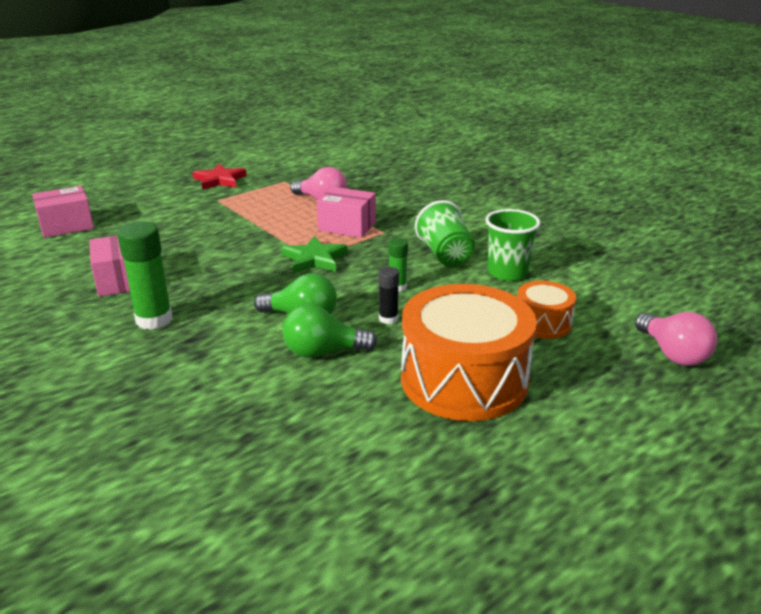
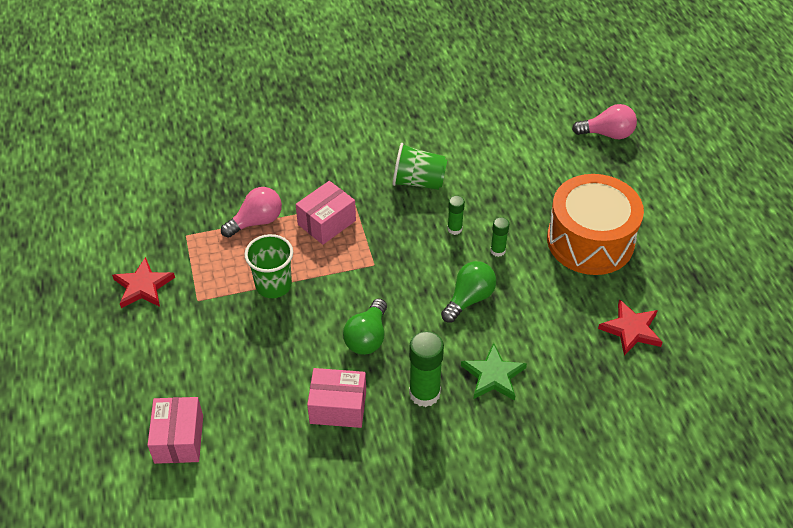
camera: 65 degrees left, 20 degrees up
(314, 259) = (377, 263): green star -> green star (493, 375)
(323, 352) = (523, 301): green light bulb -> green light bulb (367, 337)
(330, 448) = (631, 329): none -> red star
(388, 319) = (498, 250): black glue stick -> green glue stick
(507, 272) = (467, 160): green cup -> green cup (273, 285)
(542, 323) = (544, 174): orange drum -> none

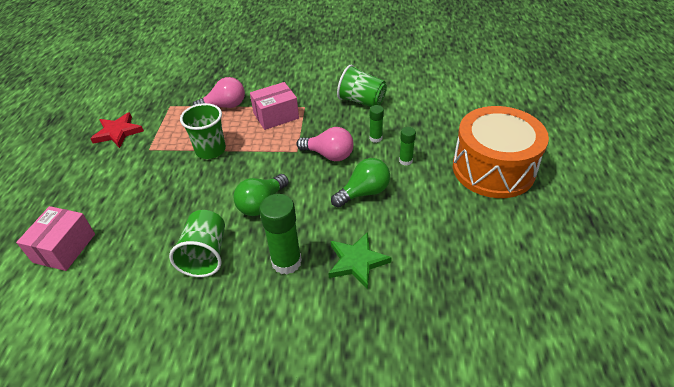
camera: 20 degrees right, 5 degrees down
(338, 407) = (205, 255): pink box -> green cup
(607, 134) = (535, 94): pink light bulb -> pink light bulb (329, 155)
(631, 329) = (509, 252): red star -> none

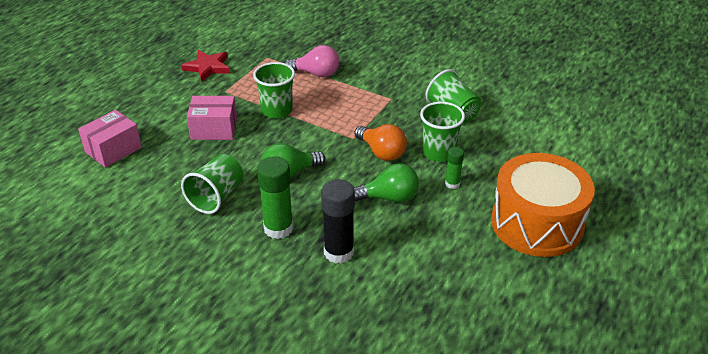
camera: 25 degrees right, 5 degrees down
(276, 116) = (357, 98): pink box -> pink box (214, 129)
(329, 155) = (381, 152): pink light bulb -> orange light bulb
(357, 262) = (339, 252): green star -> black glue stick
(375, 138) = (439, 152): green glue stick -> green cup

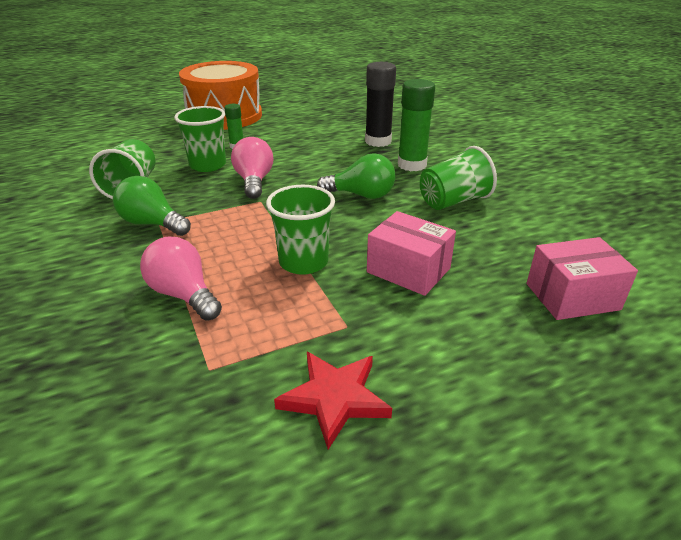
camera: 145 degrees left, 5 degrees down
(381, 152) = (254, 181): orange light bulb -> pink light bulb
(389, 197) = (298, 154): green light bulb -> green light bulb (152, 224)

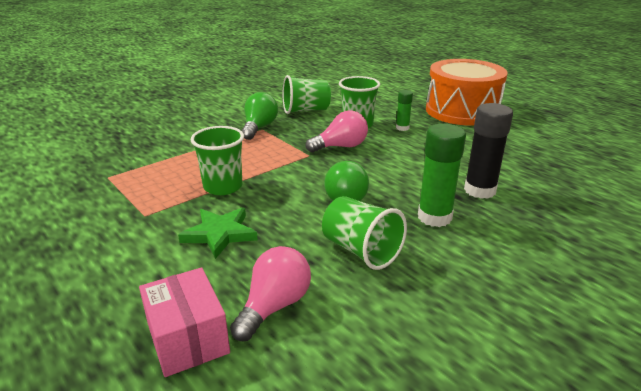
camera: 75 degrees right, 5 degrees down
(184, 295) = (178, 155): pink light bulb -> pink light bulb (274, 306)
(334, 398) = (73, 220): red star -> none
(408, 270) = (220, 234): pink box -> green star

